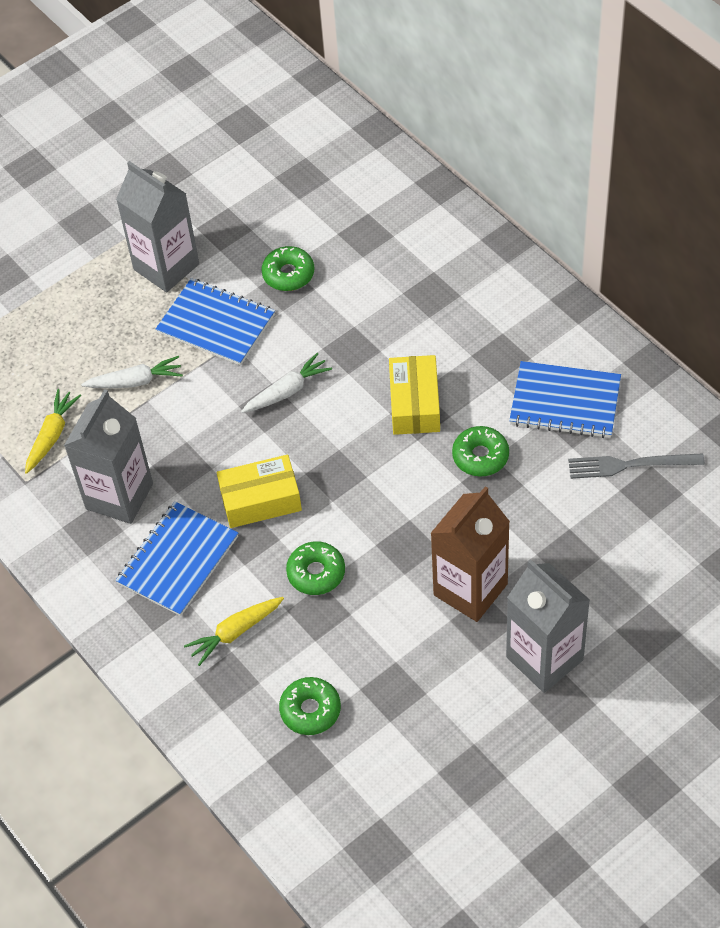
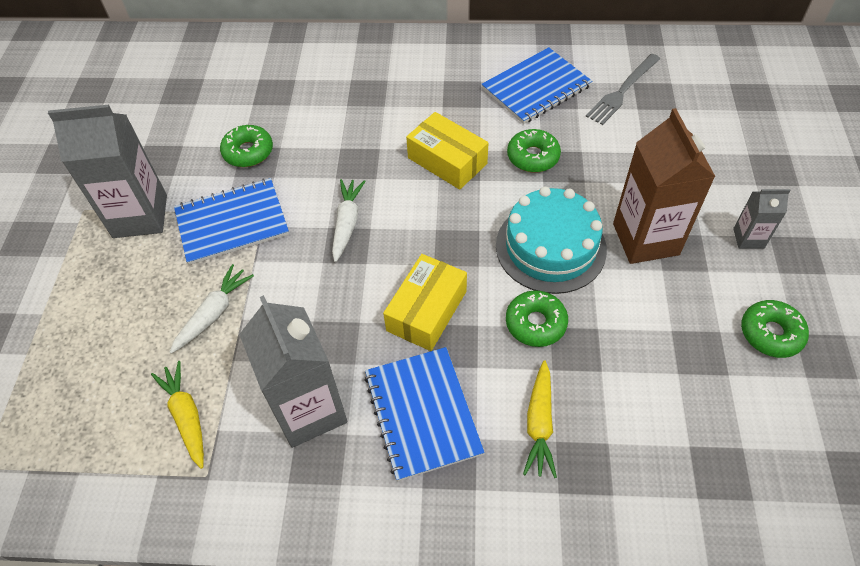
camera: 50 degrees left, 0 degrees up
(310, 710) = (670, 424): green donut -> green donut (770, 333)
(397, 533) = (550, 247): none -> turquoise cake
(544, 658) = (748, 238): grey carton -> grey carton, size x0.49

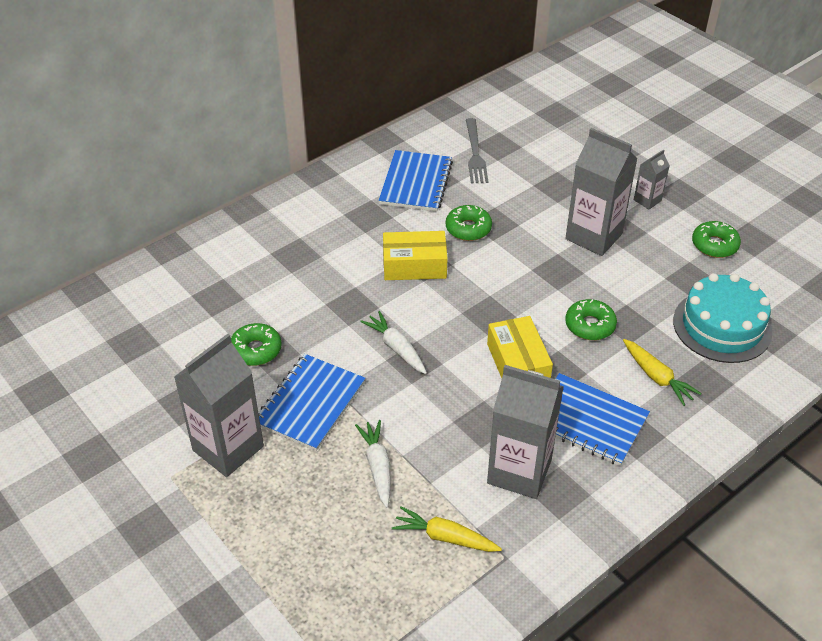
camera: 45 degrees left, 10 degrees down
(550, 247) = (546, 276): turquoise cake -> turquoise cake (722, 326)
(645, 239) = (594, 236): brown carton -> grey carton

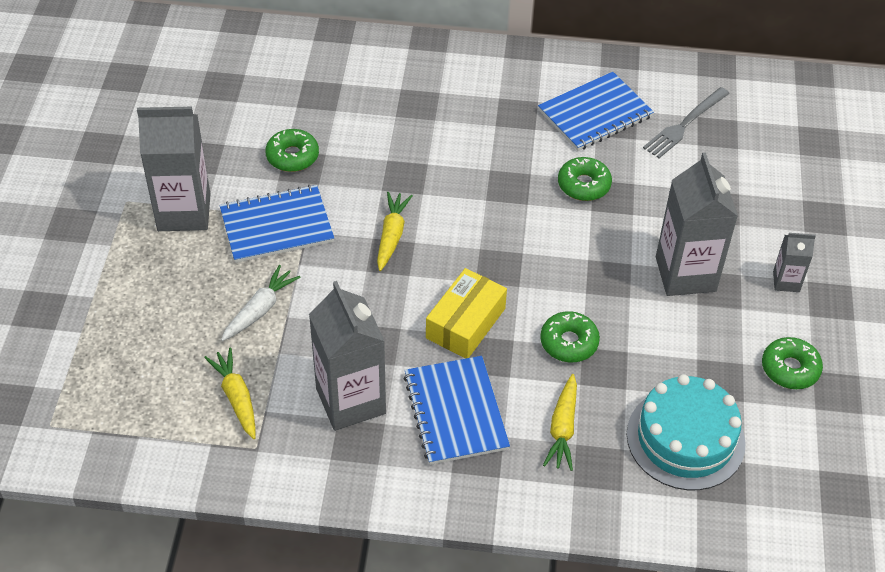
camera: 45 degrees right, 5 degrees up
(396, 348) = (391, 236): white carrot -> yellow carrot
(414, 265) = (496, 182): yellow box -> none

